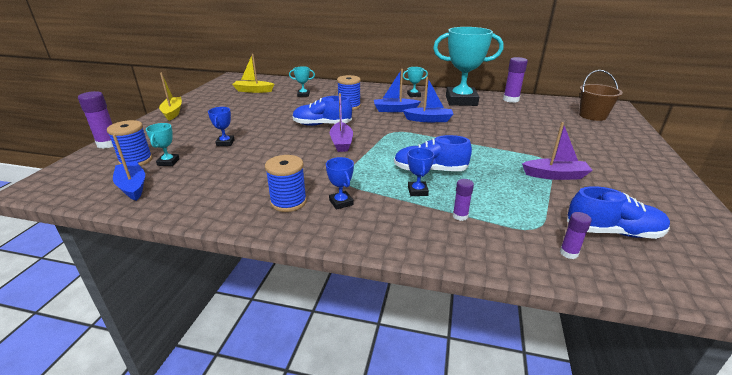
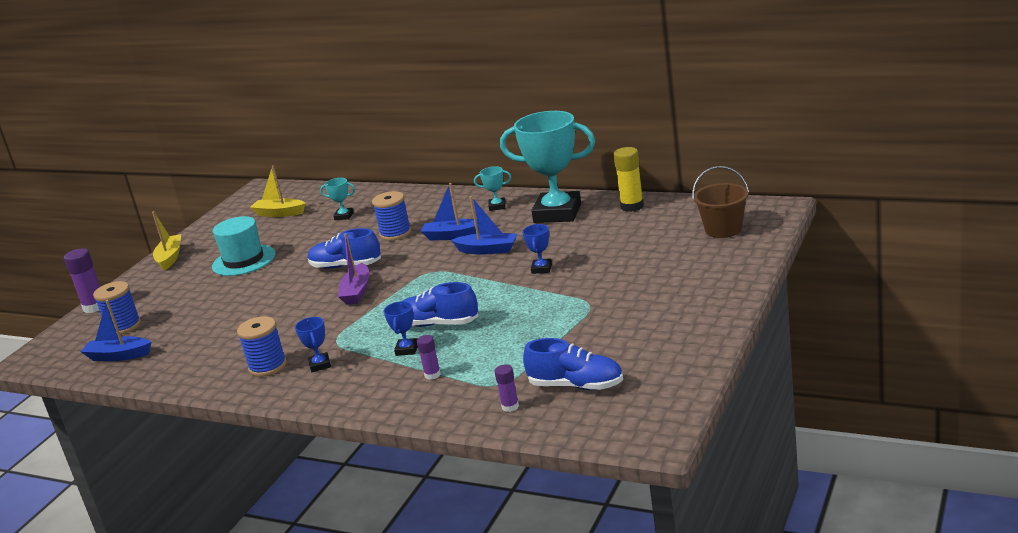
camera: 15 degrees right, 5 degrees down
(132, 186) = (119, 356): blue boat -> blue boat turned 60 degrees counterclockwise
(168, 162) = (157, 326): turquoise trophy -> none
(225, 143) = (223, 299): blue trophy -> blue trophy (541, 269)
(235, 117) = (244, 260): none -> turquoise hat
(511, 100) = (632, 206): purple glue stick -> yellow glue stick
(555, 175) = (578, 324): purple boat -> none

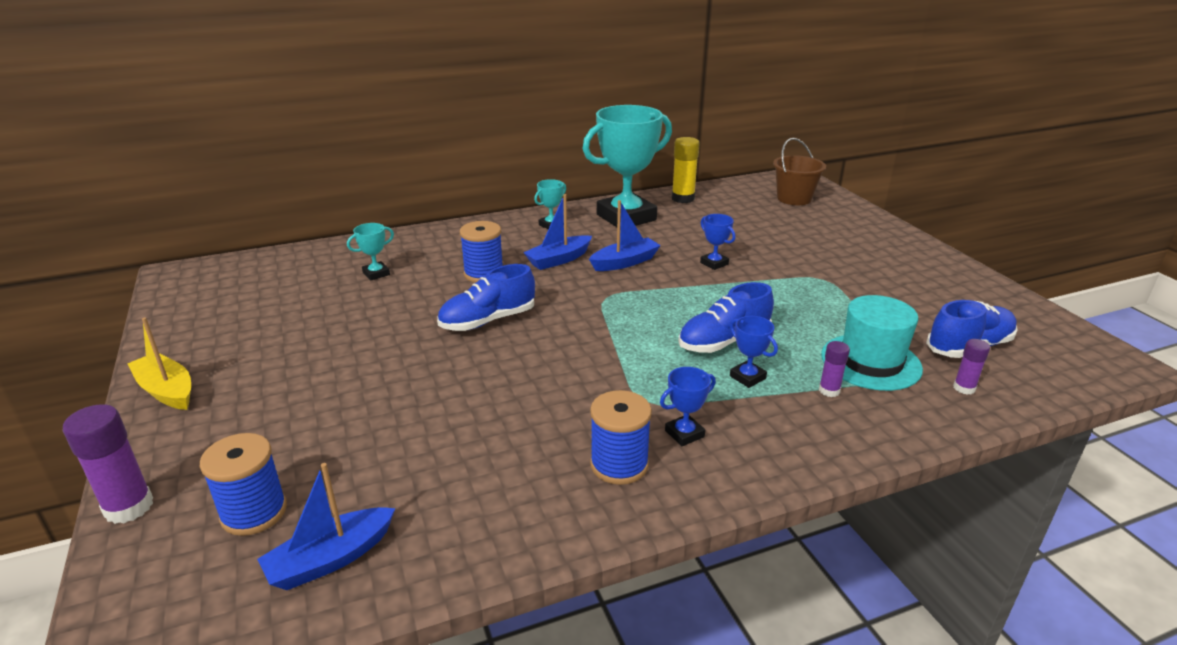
camera: 50 degrees left, 5 degrees up
(244, 260) = (316, 357): turquoise hat -> turquoise hat (870, 362)
(279, 213) = (268, 292): yellow boat -> none
(320, 365) = (684, 434): blue trophy -> blue trophy turned 60 degrees counterclockwise
(357, 291) = (559, 341): purple boat -> none

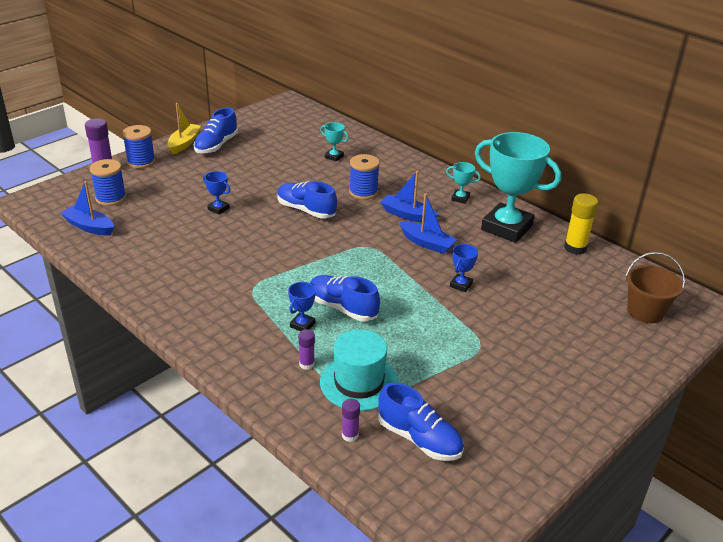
camera: 65 degrees right, 5 degrees up
(218, 359) = (216, 145): none -> blue shoe
(619, 465) = (187, 290): blue spool -> blue spool (141, 162)
(684, 434) = (226, 309): blue trophy -> blue trophy (218, 209)

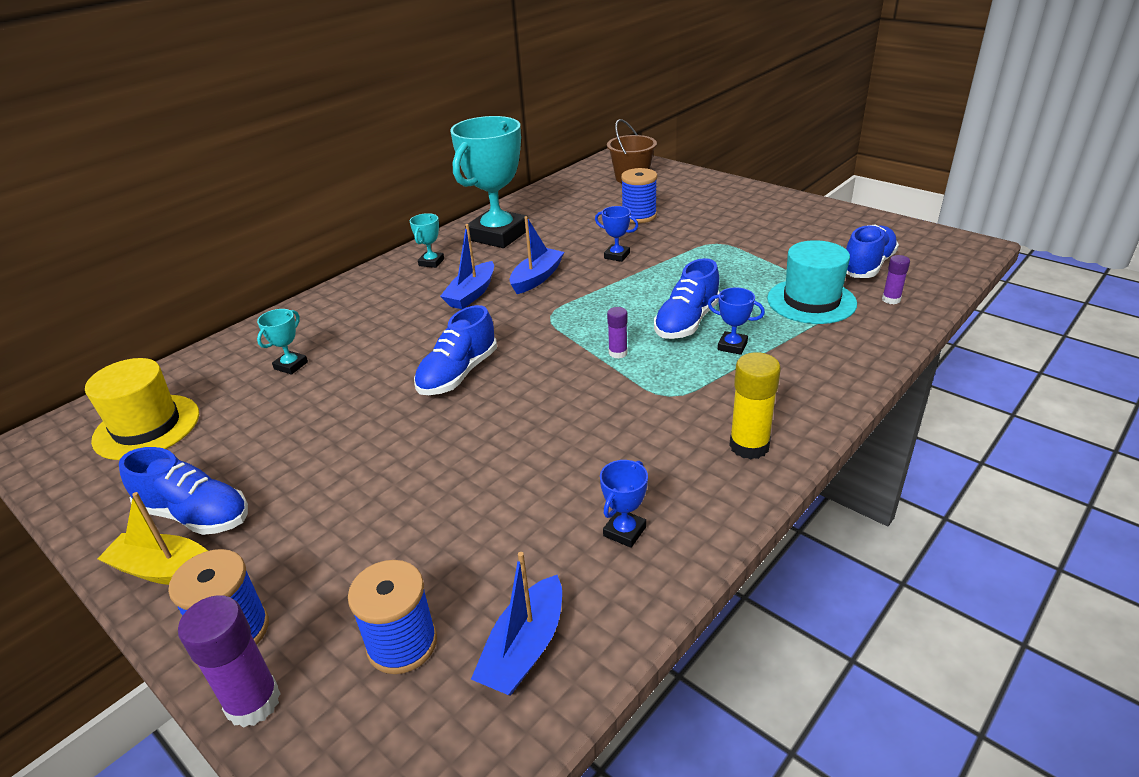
camera: 90 degrees left, 0 degrees up
(218, 209) = (452, 467): blue trophy -> blue trophy (624, 531)
(290, 125) = (147, 427): none -> yellow hat
(307, 364) = (802, 335): purple glue stick -> purple glue stick (618, 353)
(363, 192) = (409, 330): blue spool -> blue spool (639, 216)
(575, 248) = (534, 203): yellow glue stick -> yellow glue stick (749, 446)

